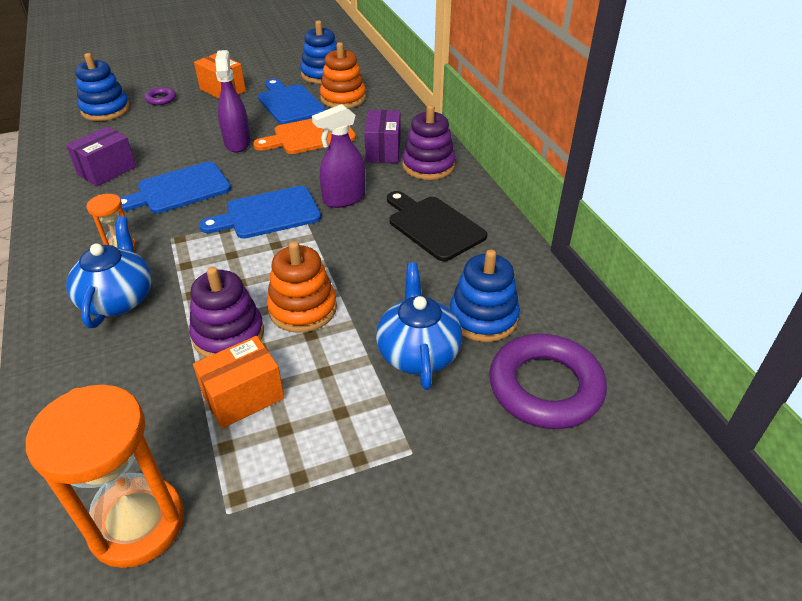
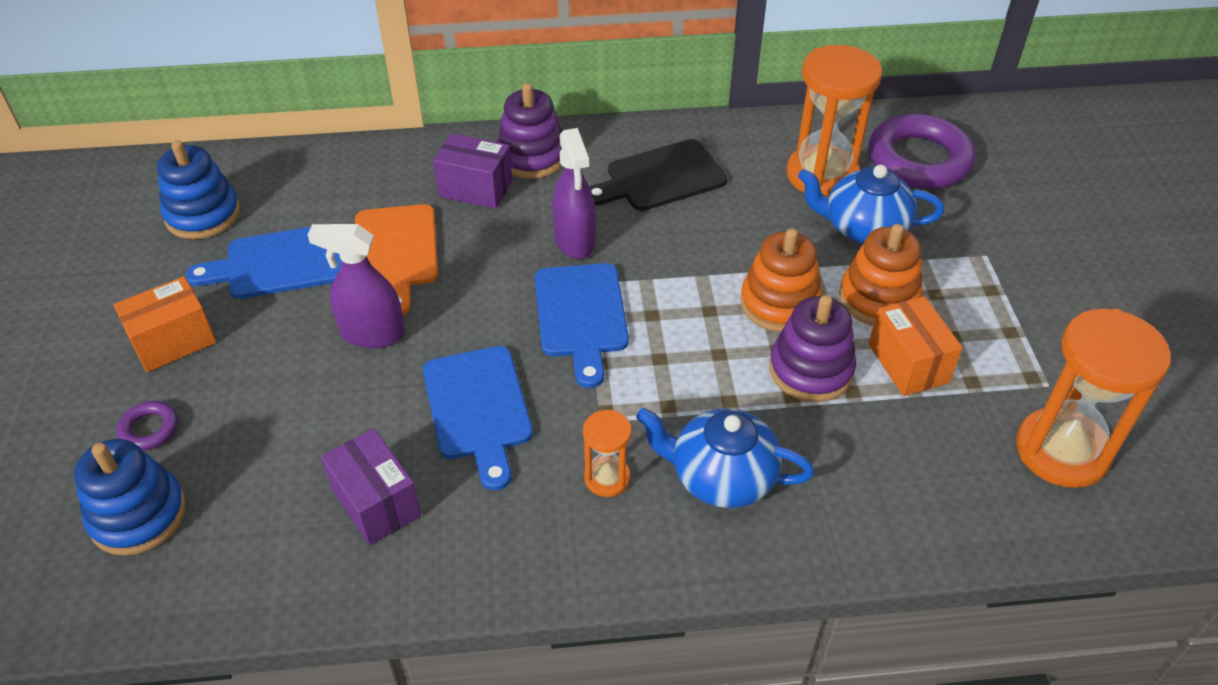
camera: 75 degrees left, 5 degrees up
(343, 98) = (301, 204): orange stacking toy -> orange stacking toy (878, 299)
(483, 317) = (822, 175): blue stacking toy -> orange hourglass

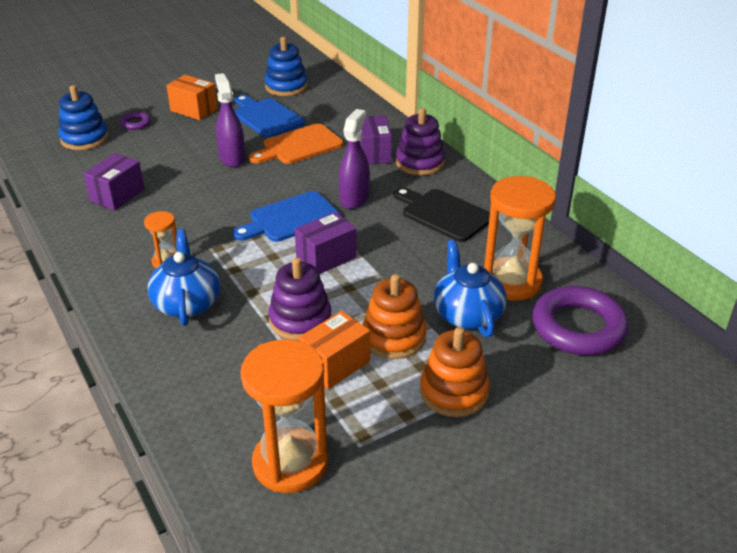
camera: 65 degrees right, 10 degrees down
(478, 408) = (196, 205): blue cutting board -> none
(575, 241) = (354, 199): purple spray bottle -> purple spray bottle turned 150 degrees clockwise
(693, 308) = (326, 258): none -> purple box
(779, 303) = (356, 292): orange stacking toy -> orange stacking toy (454, 392)

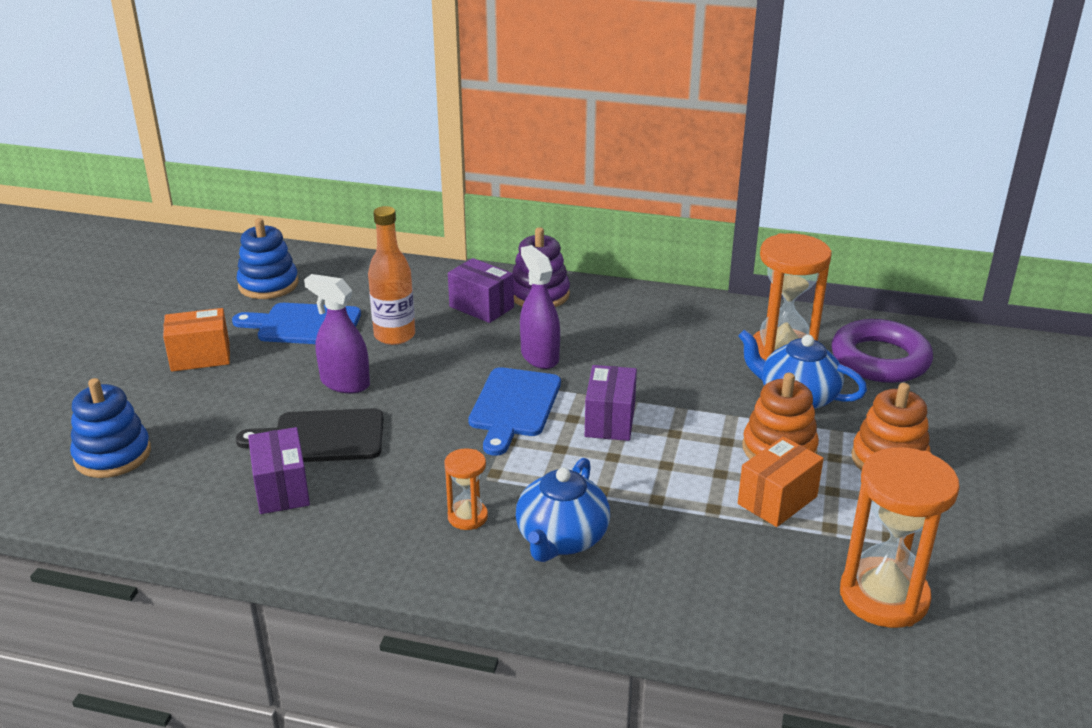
camera: 45 degrees left, 5 degrees down
(136, 123) = (151, 406): purple ring -> none
(187, 303) = (561, 539): blue teapot -> blue teapot turned 105 degrees counterclockwise
(299, 146) = (394, 335): orange cutting board -> orange bottle
(300, 320) = (685, 485): purple stacking toy -> none
(335, 365) = (777, 500): orange box -> orange box turned 45 degrees clockwise
(443, 214) = (638, 328): black cutting board -> black cutting board (322, 437)

